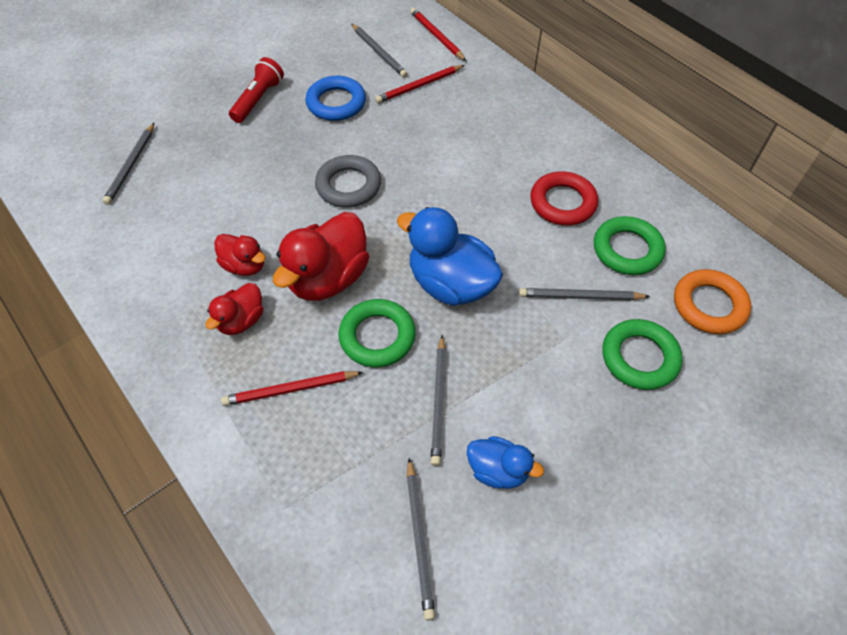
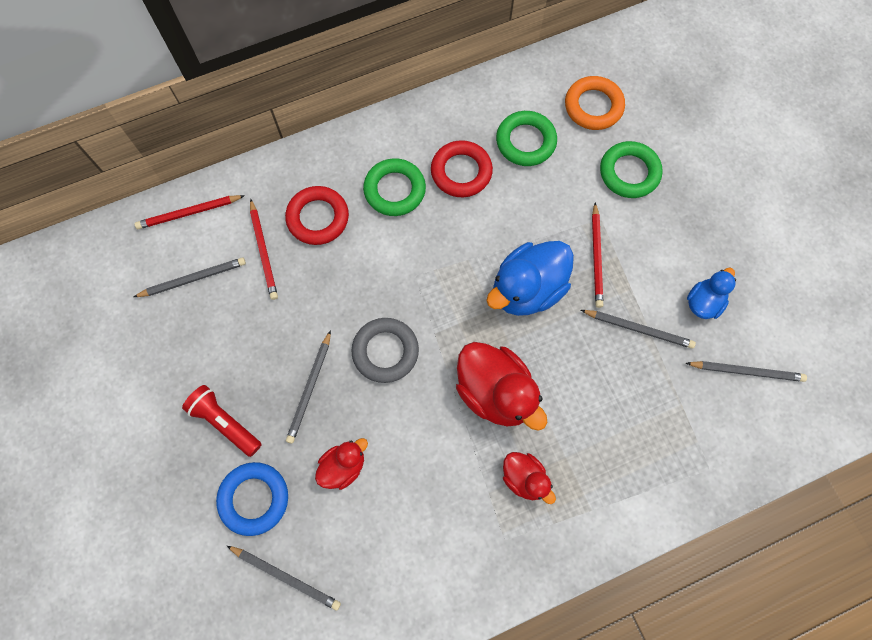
camera: 75 degrees left, 15 degrees up
(244, 266) = (461, 467): red duck -> red duck (343, 466)
(290, 390) = (605, 445): red pencil -> red pencil (596, 257)
(336, 103) = (260, 340): blue ring -> blue ring (254, 499)
(377, 336) = (567, 363): green ring -> green ring (394, 190)
(465, 112) = (318, 218): none -> red ring
(580, 297) = (564, 193): grey pencil -> grey pencil (310, 388)

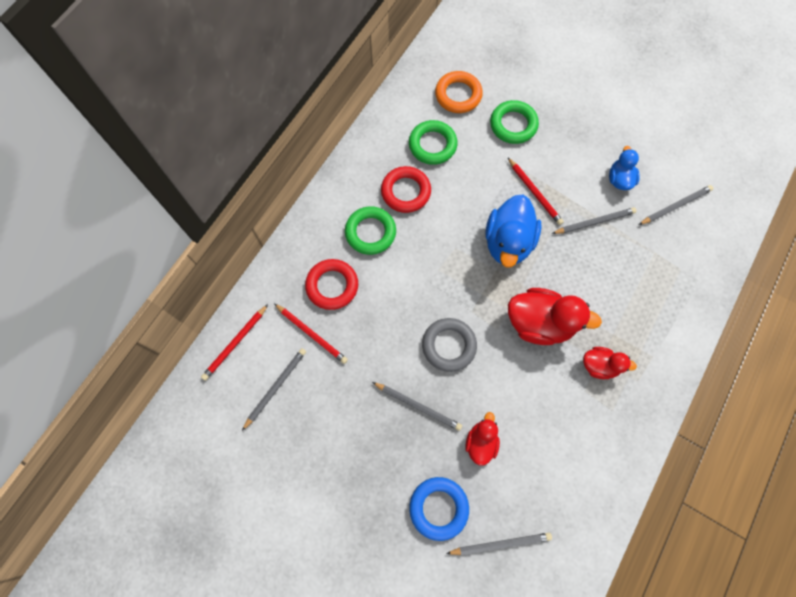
camera: 35 degrees left, 0 degrees up
(225, 423) = (378, 471): red flashlight -> none
(310, 388) = (418, 406): grey pencil -> grey pencil turned 45 degrees counterclockwise

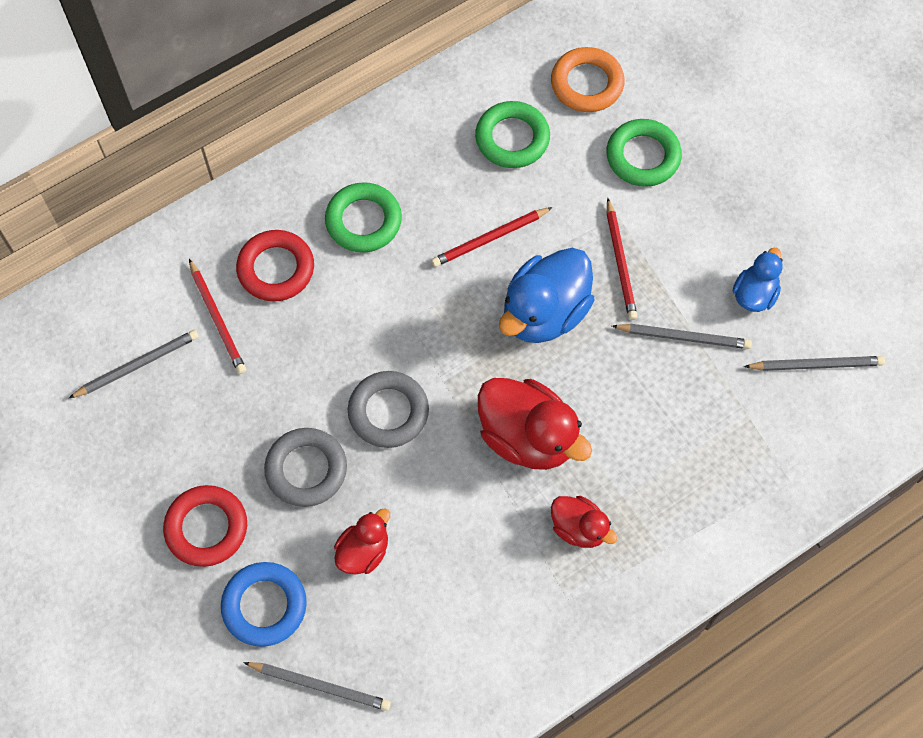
camera: 25 degrees right, 5 degrees down
(235, 343) = (115, 288): red pencil -> red pencil (490, 239)
(406, 192) = (440, 187): red ring -> red ring (206, 528)
(418, 406) = (306, 469): grey pencil -> grey ring

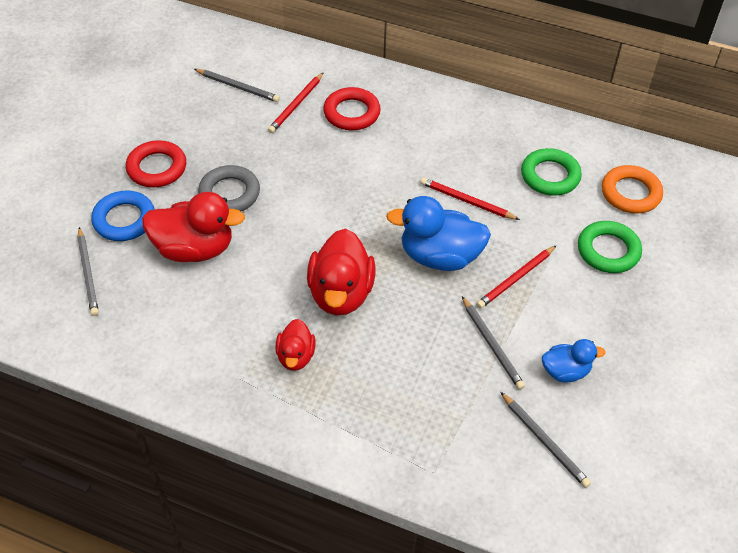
camera: 55 degrees right, 15 degrees down
(363, 221) = (421, 135): green ring -> none
(363, 551) = (194, 249): red duck -> red duck, size x1.78
(388, 412) = (300, 213): grey ring -> none

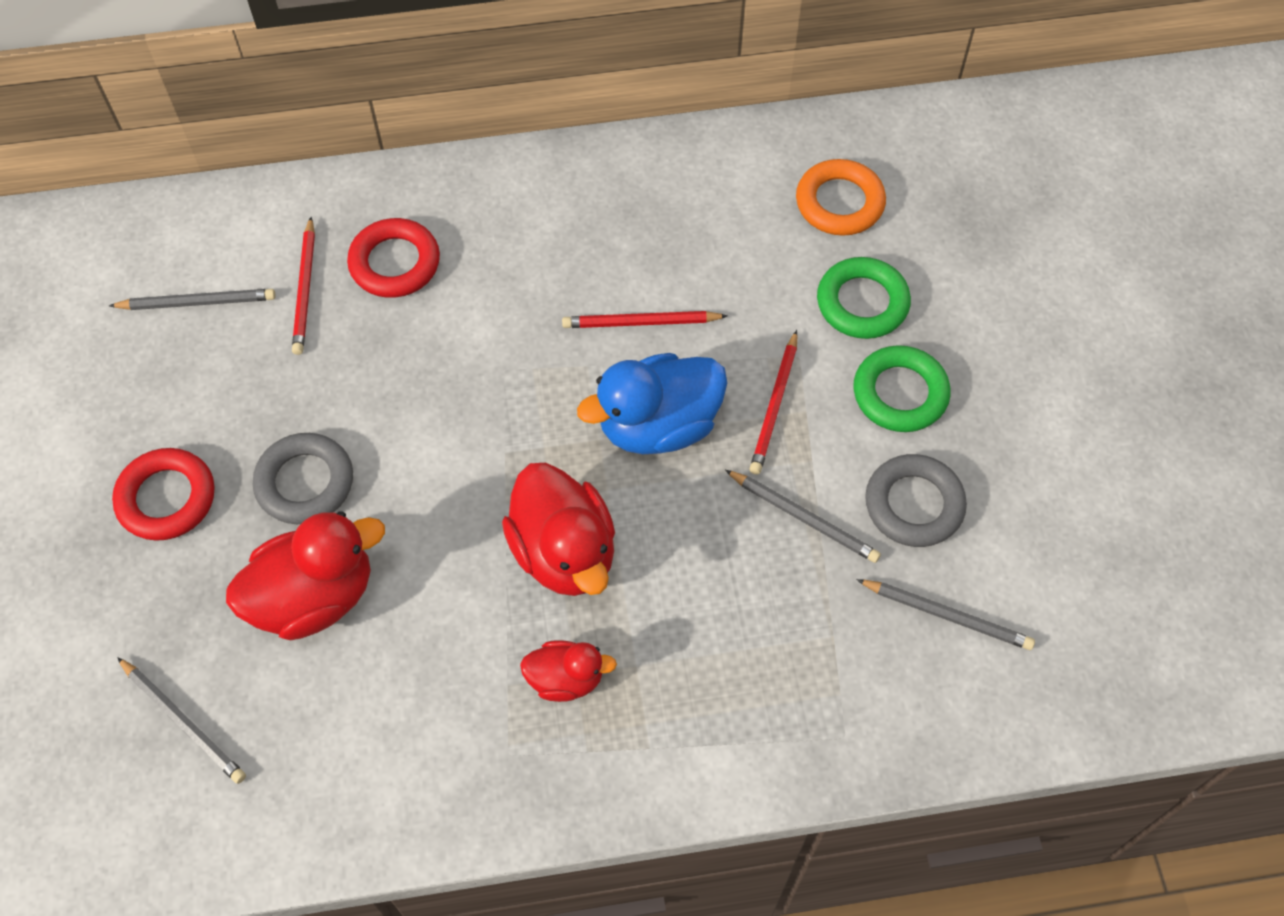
camera: 30 degrees left, 10 degrees up
(124, 220) = (177, 607): blue ring -> none
(296, 356) = (566, 679): red duck -> red duck turned 60 degrees counterclockwise
(550, 176) = (724, 228): green ring -> green ring (900, 393)
(565, 371) = (914, 504): blue duck -> grey ring

